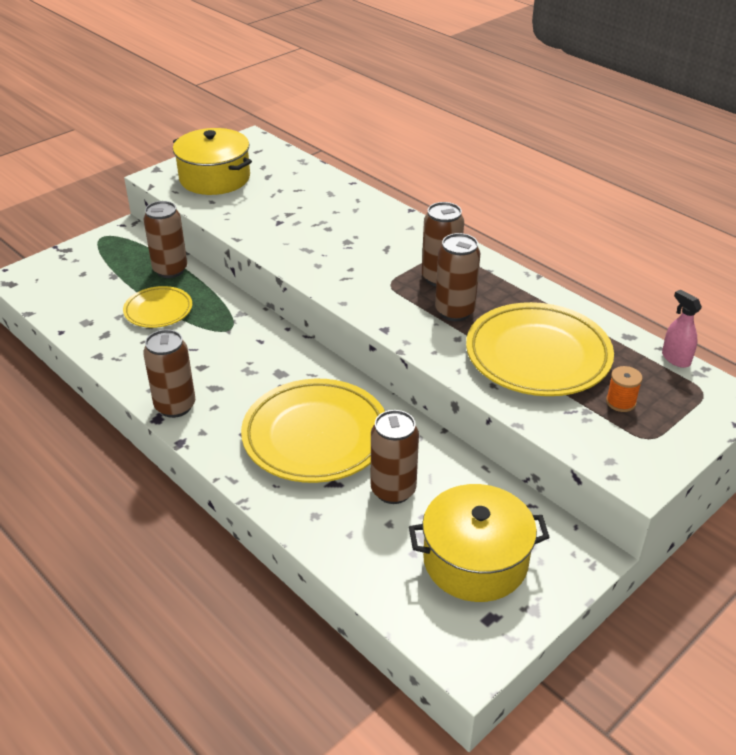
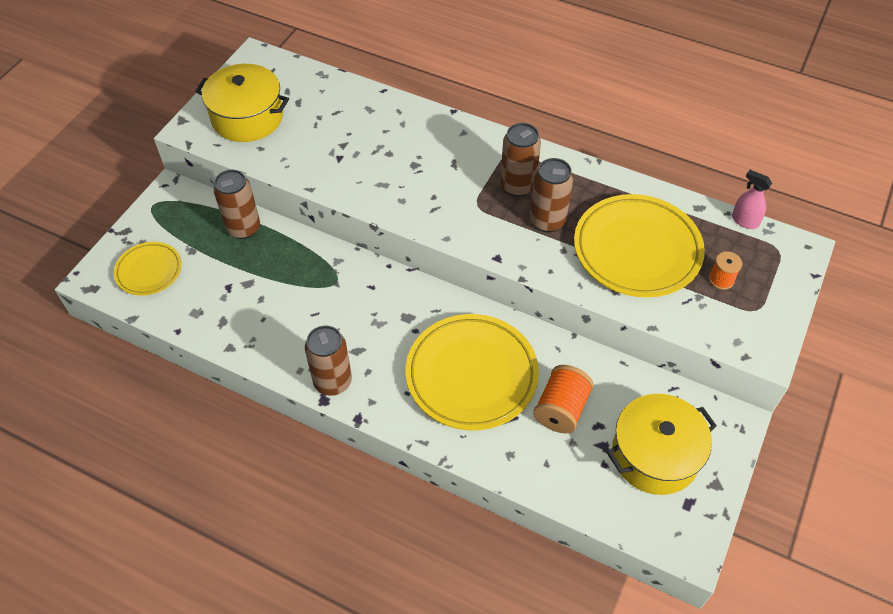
camera: 20 degrees left, 15 degrees up
(158, 311) = (258, 279): yellow plate -> yellow plate (149, 271)
(393, 490) = (561, 409): brown can -> orange spool

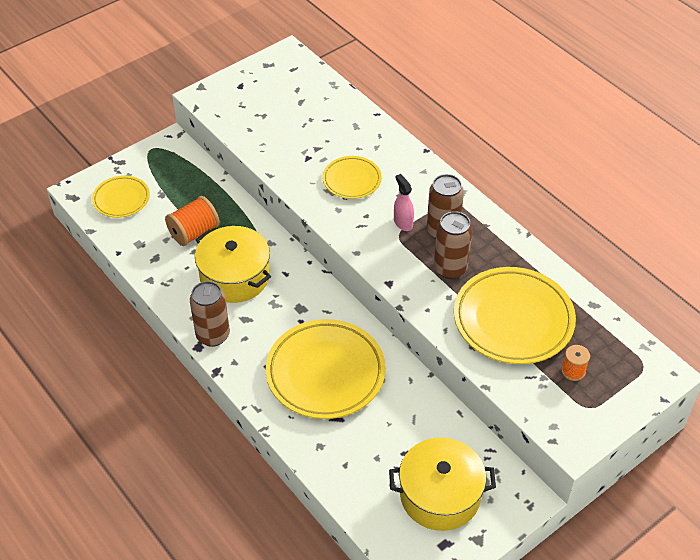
camera: 25 degrees right, 5 degrees down
(243, 228) = (211, 191): brown can -> none
(247, 117) = (253, 101): yellow pot -> yellow pot (235, 276)
(398, 165) = (352, 180): none -> yellow plate
(561, 409) = (383, 428): orange spool -> orange spool (194, 232)
(744, 221) = (628, 330): pink spray bottle -> pink spray bottle (403, 223)

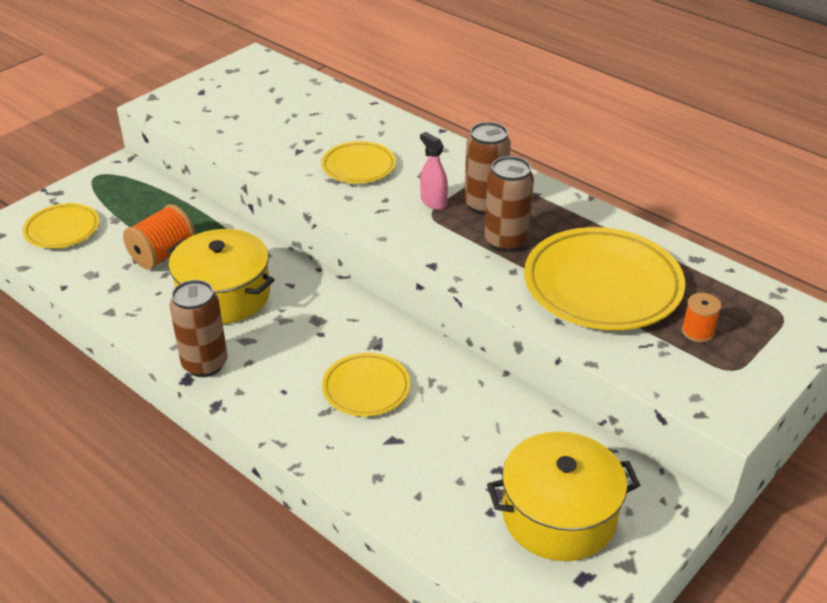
camera: 10 degrees left, 10 degrees down
(325, 373) = (366, 388): yellow plate -> yellow plate, size x0.54

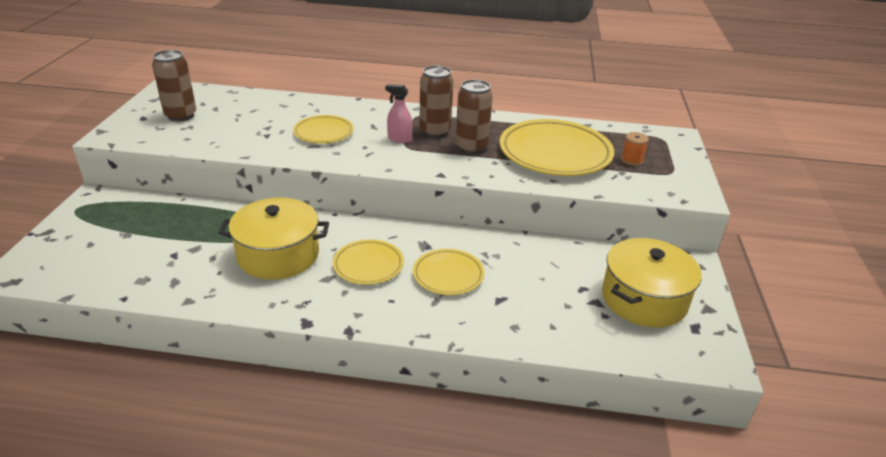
camera: 35 degrees left, 5 degrees down
(62, 230) = (80, 257): yellow plate -> yellow plate (368, 265)
(162, 254) = (196, 245): orange spool -> none
(205, 364) = (311, 306): brown can -> brown can (181, 116)

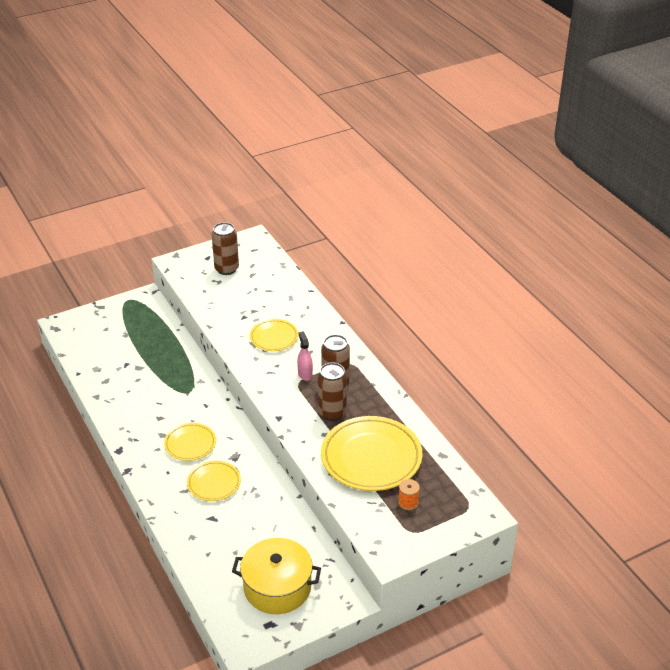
camera: 55 degrees right, 5 degrees up
(278, 255) = (164, 402): yellow pot -> none

